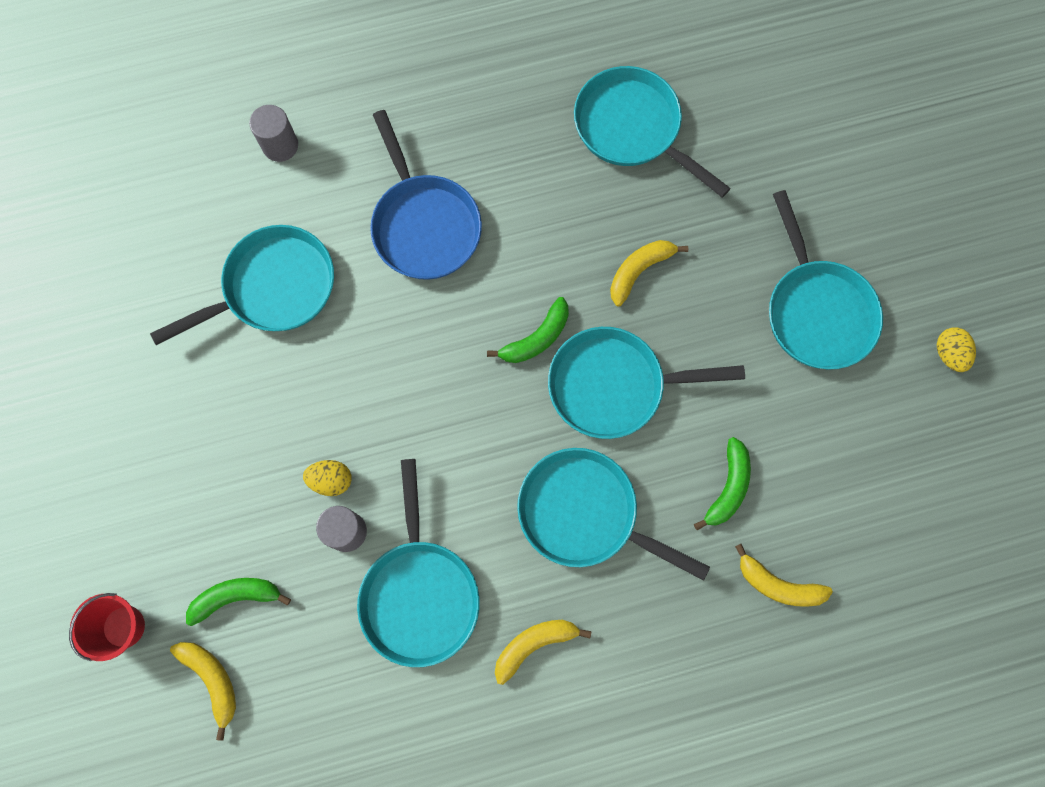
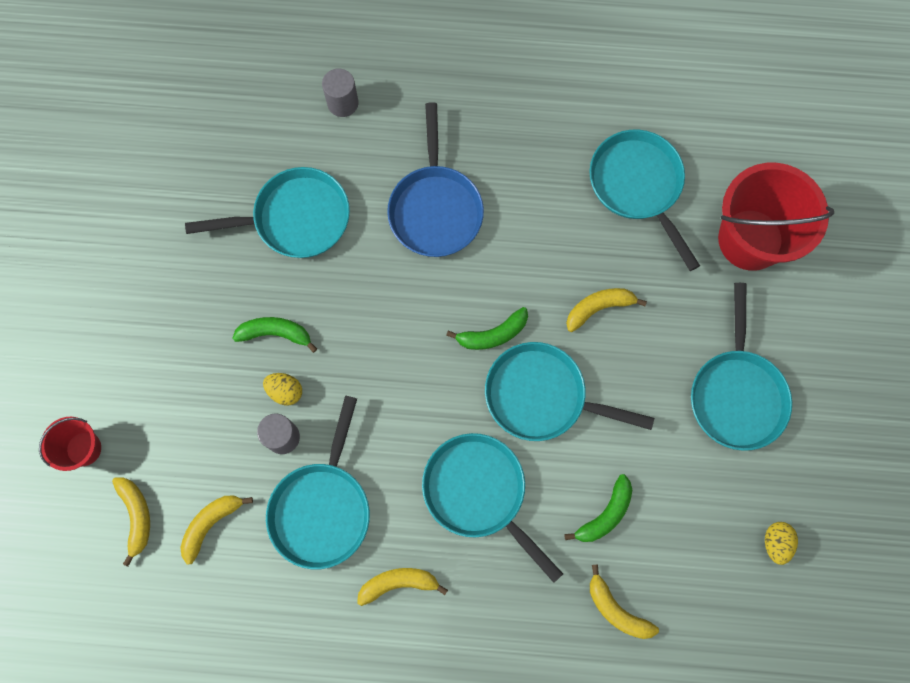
camera: 20 degrees right, 0 degrees up
(236, 597) = (178, 457): green banana -> green banana (275, 333)
(301, 657) = (211, 524): none -> yellow banana
(770, 145) = (750, 239): none -> red bucket
(949, 354) = (836, 470): yellow egg -> yellow egg (775, 543)

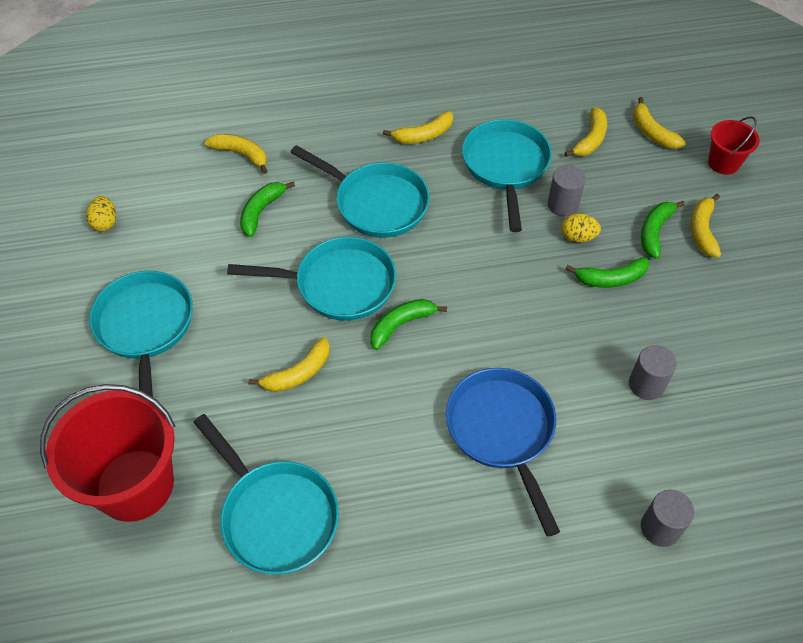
camera: 165 degrees right, 20 degrees down
(156, 366) = (702, 230): none -> yellow banana
(205, 377) = (654, 232): none -> green banana
(295, 219) = (646, 384): turquoise pan -> grey cylinder

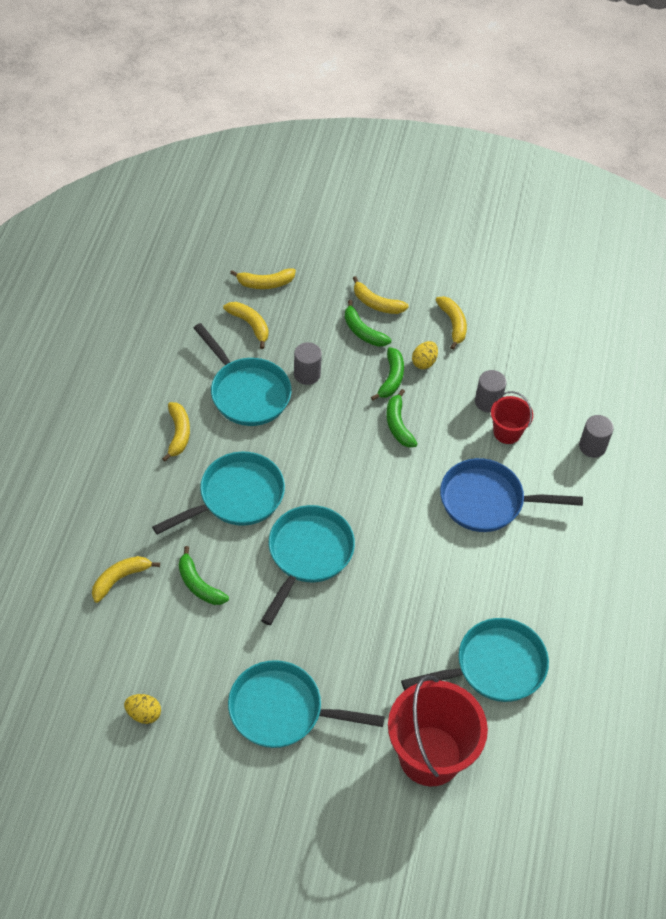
camera: 70 degrees left, 0 degrees up
(298, 373) = (380, 612): yellow banana -> yellow banana (453, 324)
(401, 325) = (368, 527): green banana -> green banana (398, 425)
(506, 167) = (247, 393): turquoise pan -> turquoise pan turned 150 degrees counterclockwise
(578, 237) = (343, 380): yellow egg -> yellow egg (424, 362)
(723, 163) = (321, 258): red bucket -> red bucket (507, 432)

